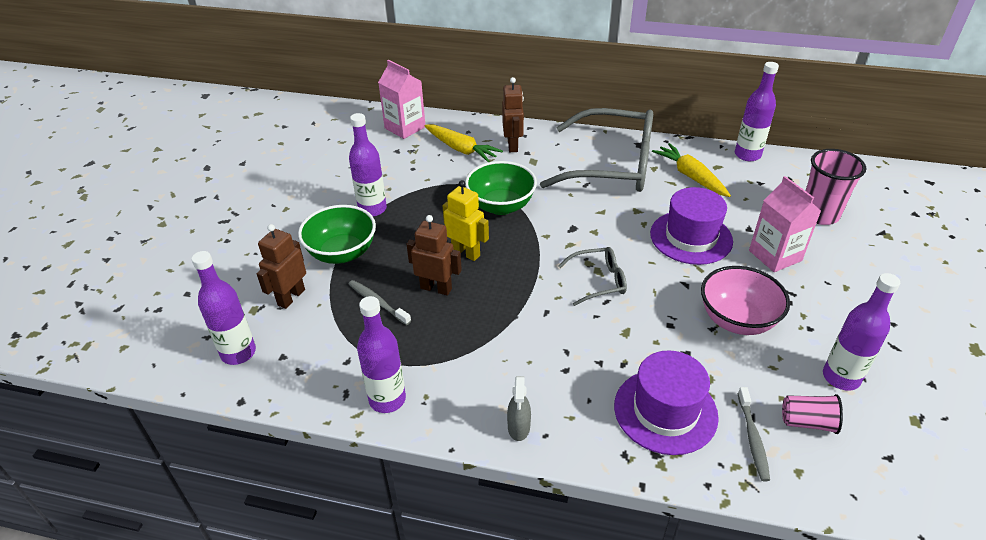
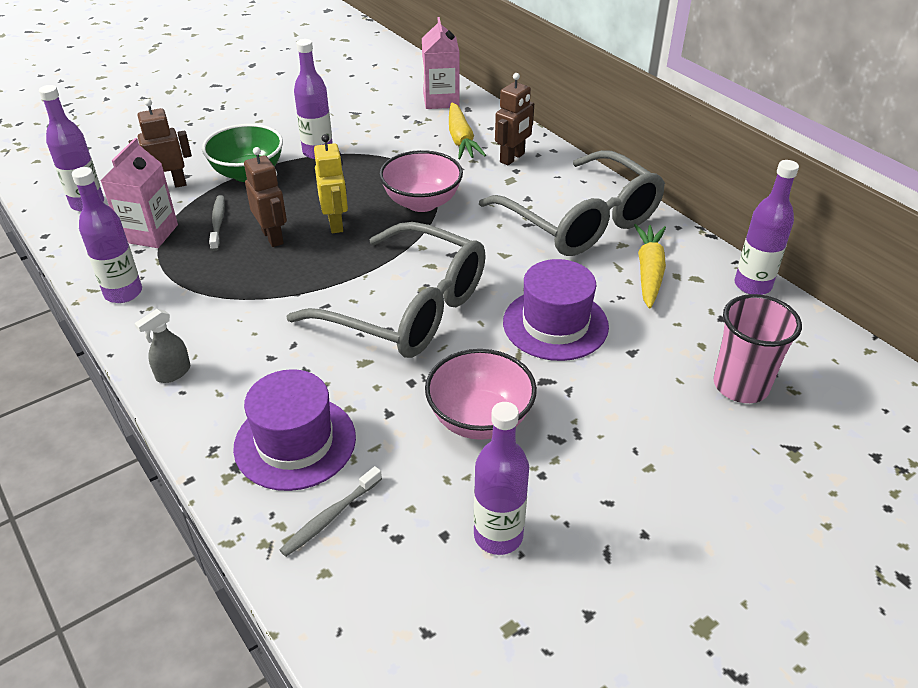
camera: 40 degrees right, 0 degrees up
(501, 206) = (422, 202): green bowl -> pink bowl
(598, 281) = (407, 309): grey glasses -> grey glasses, size x2.21
(775, 255) = (618, 391): pink carton -> pink carton (150, 233)
(807, 422) = (400, 544): pink cup -> none

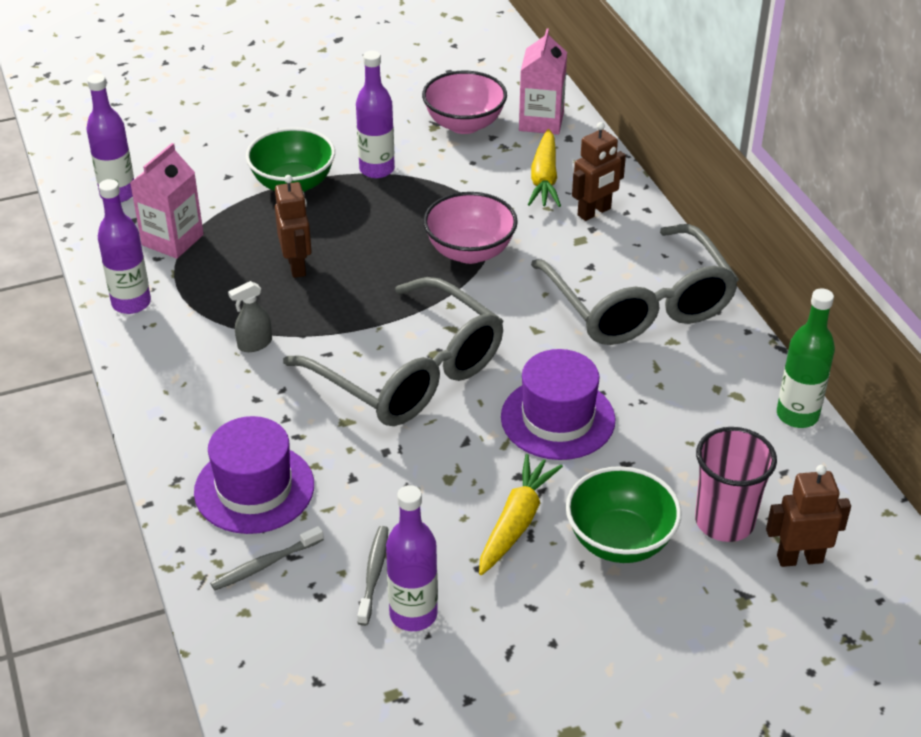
camera: 15 degrees right, 0 degrees up
(170, 185) = (207, 186): brown robot -> brown robot (799, 558)
(173, 373) = (159, 397): grey spray bottle -> grey spray bottle (254, 344)
(218, 223) = (245, 239): grey toothbrush -> grey toothbrush (374, 574)
(336, 223) = (368, 261): yellow robot -> none
(479, 419) = (439, 502): pink bowl -> pink bowl (464, 124)
(649, 272) = (687, 378): yellow carrot -> yellow carrot (516, 522)
(659, 421) = (620, 541): none -> green bowl
(752, 285) = (797, 415): purple bottle -> green bottle

